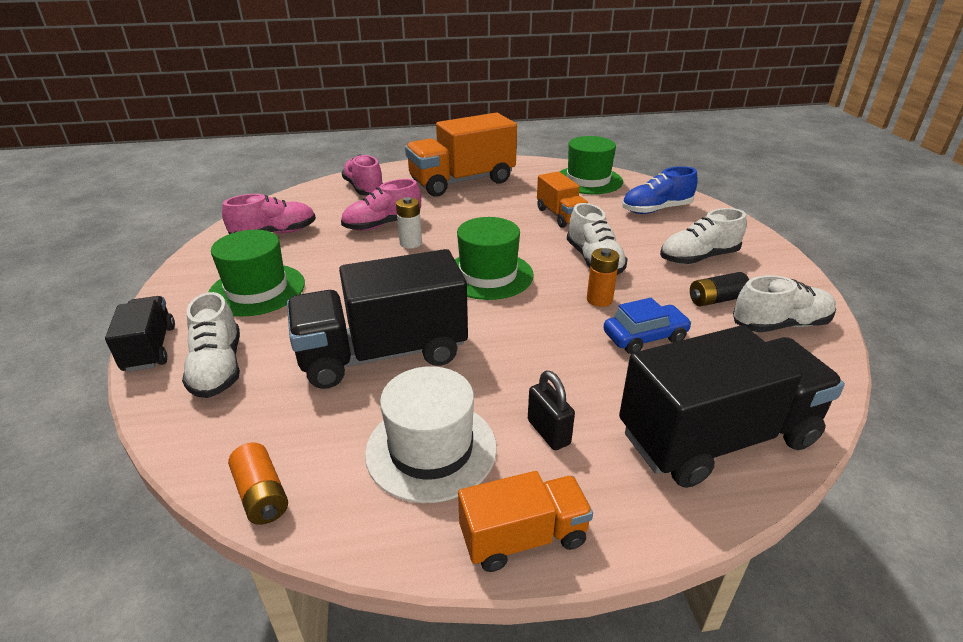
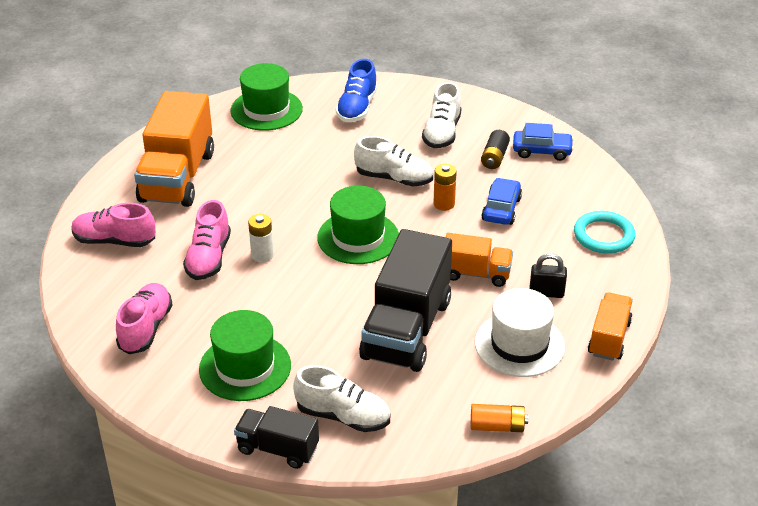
camera: 55 degrees left, 5 degrees up
(560, 216) = (310, 157): orange truck -> orange truck (476, 274)
(717, 438) = (603, 236): black truck -> turquoise ring
(780, 324) = (542, 151): white shoe -> blue car

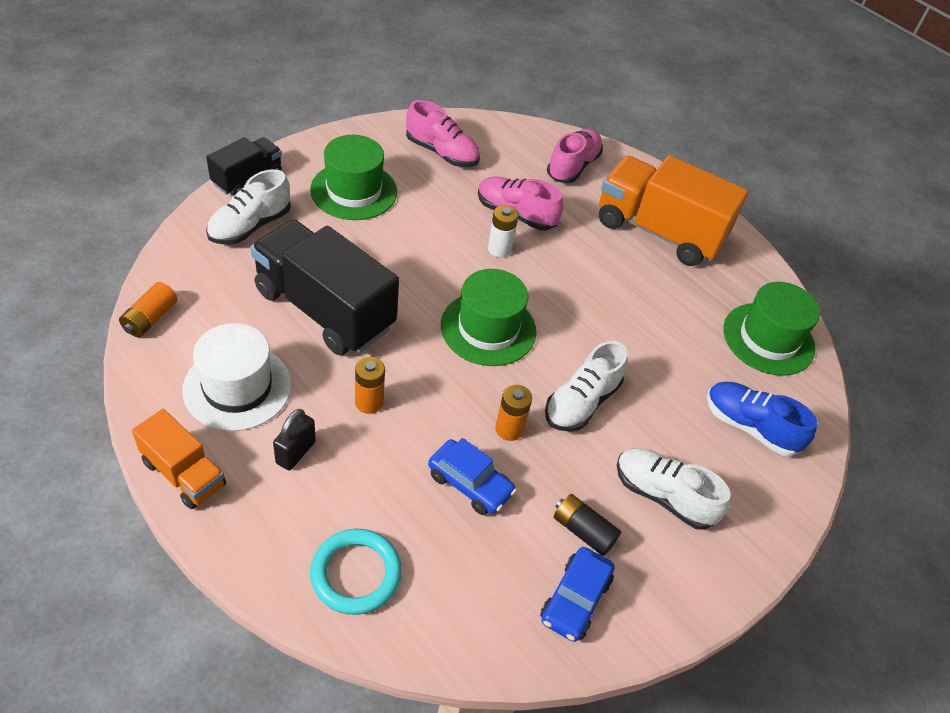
camera: 105 degrees right, 10 degrees up
(476, 274) = (369, 402): orange truck -> orange battery

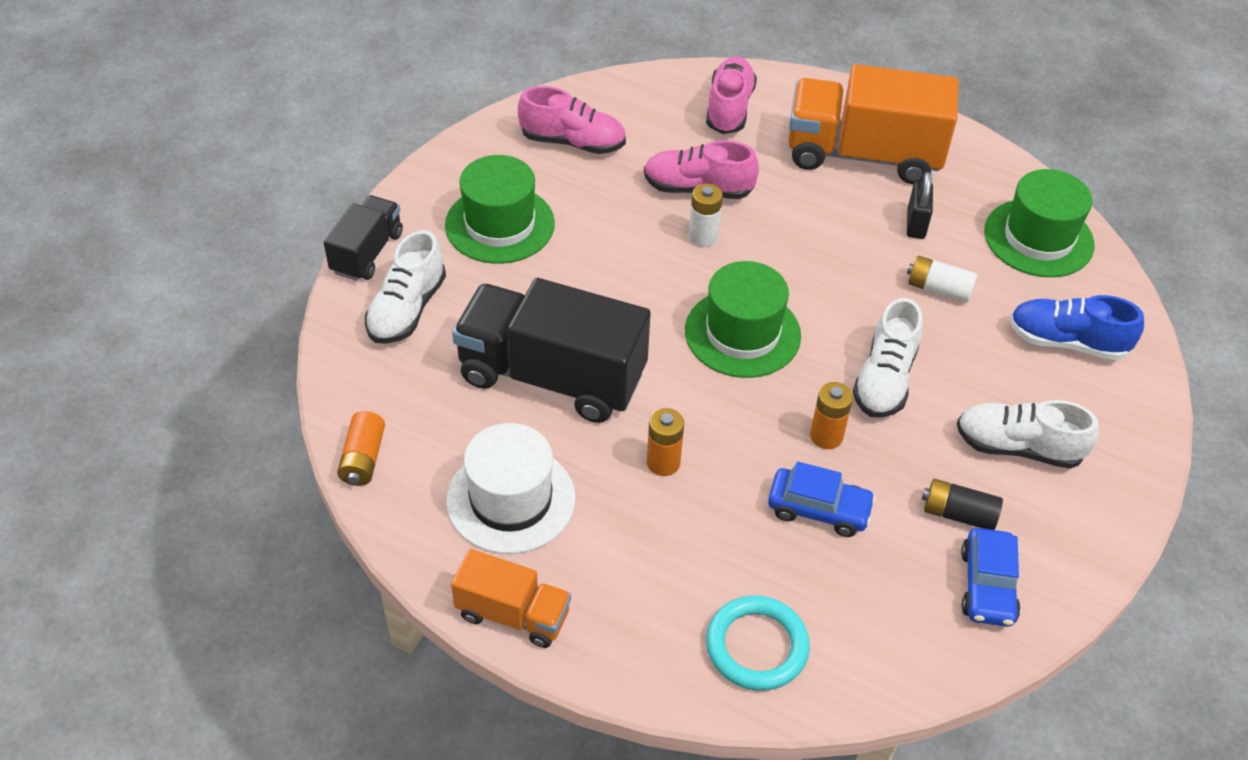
camera: 15 degrees left, 0 degrees up
(295, 452) = (618, 546): black padlock -> black padlock (916, 224)
(664, 349) = (939, 289): none -> white battery

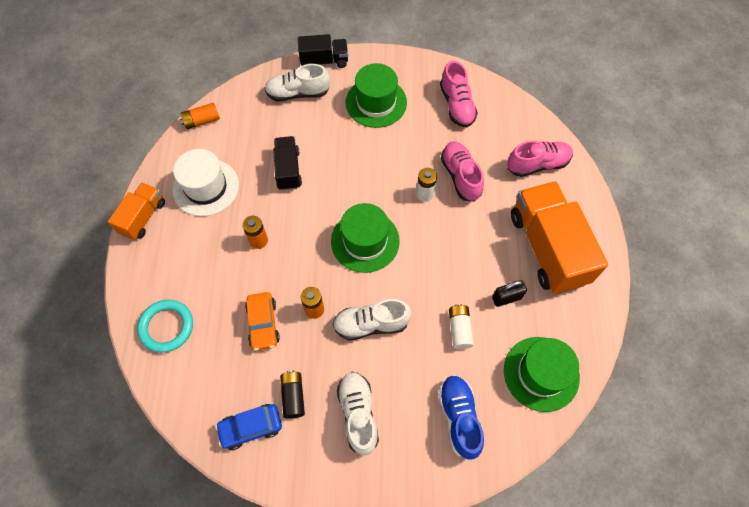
camera: 65 degrees right, 15 degrees up
(513, 614) = (143, 217): orange truck -> orange truck turned 150 degrees counterclockwise
(552, 376) = (288, 170): black truck -> black truck, size x0.54
(818, 509) = (263, 324): blue car -> orange car

